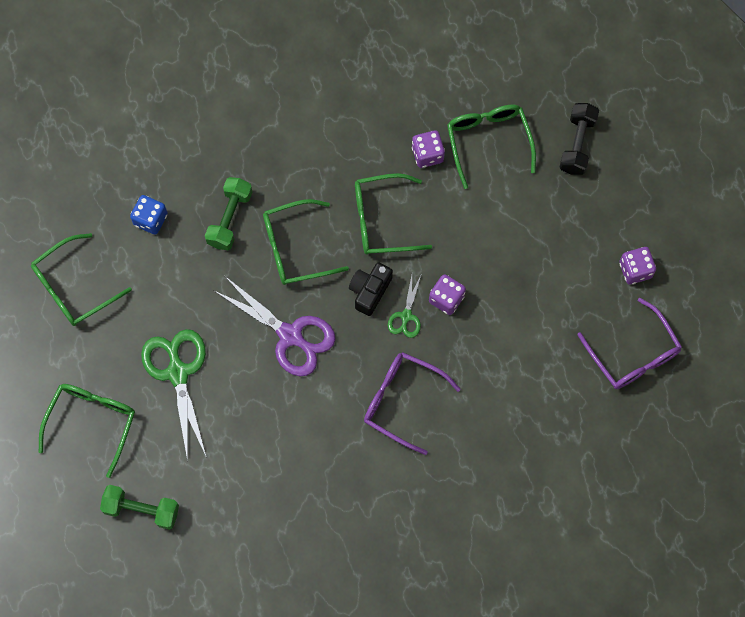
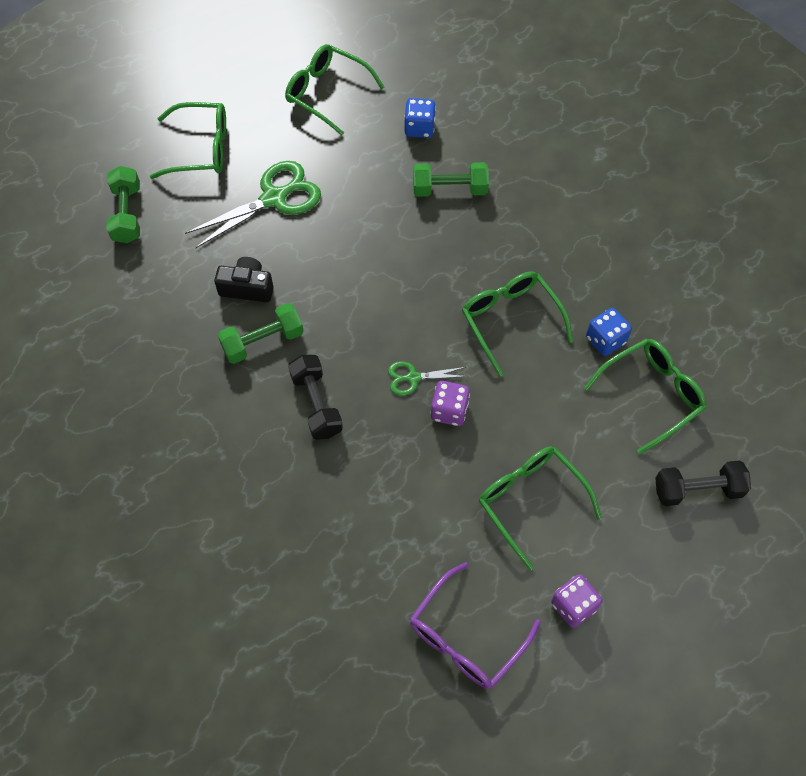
camera: 70 degrees right, 10 degrees down
(290, 335) = (349, 279): purple scissors -> none
(295, 248) = (444, 254): green glasses -> green glasses (531, 501)
(325, 426) = (263, 341): none -> green dumbbell
(370, 291) = (426, 334): black camera -> black camera (247, 288)
(402, 401) = (316, 404): purple glasses -> black dumbbell
(427, 154) = (605, 340): purple dice -> blue dice

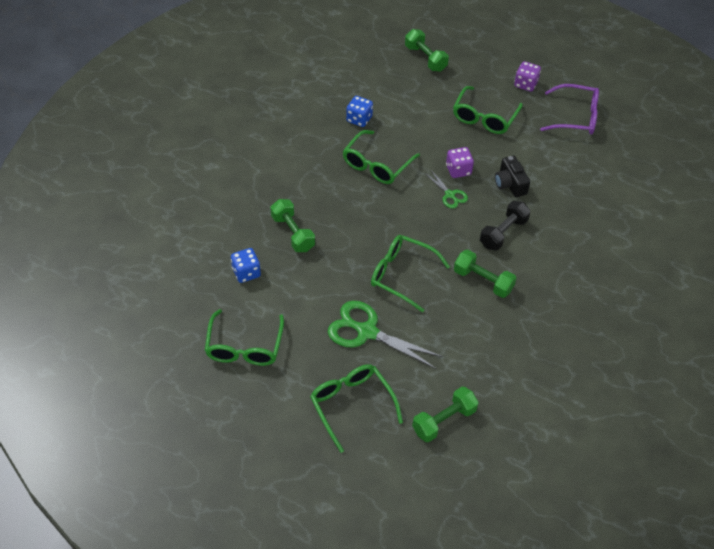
camera: 120 degrees left, 10 degrees down
(247, 288) = (450, 310): black camera -> black camera (510, 184)
(651, 395) = (382, 90): green glasses -> green glasses (402, 275)
(697, 490) = (425, 58): black dumbbell -> green dumbbell

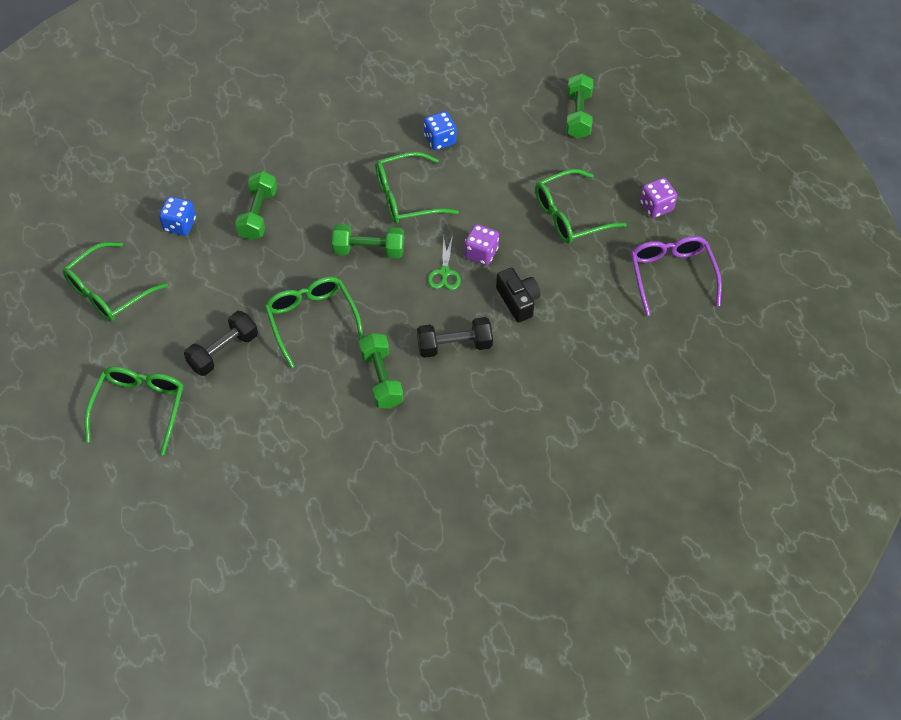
camera: 40 degrees right, 5 degrees up
(367, 332) = (223, 351): green scissors -> black dumbbell
(444, 421) = (201, 481): green dumbbell -> green dumbbell (369, 250)
(510, 184) = (518, 301): black camera -> black camera turned 135 degrees clockwise
(575, 117) = (671, 275): purple glasses -> purple glasses turned 150 degrees counterclockwise

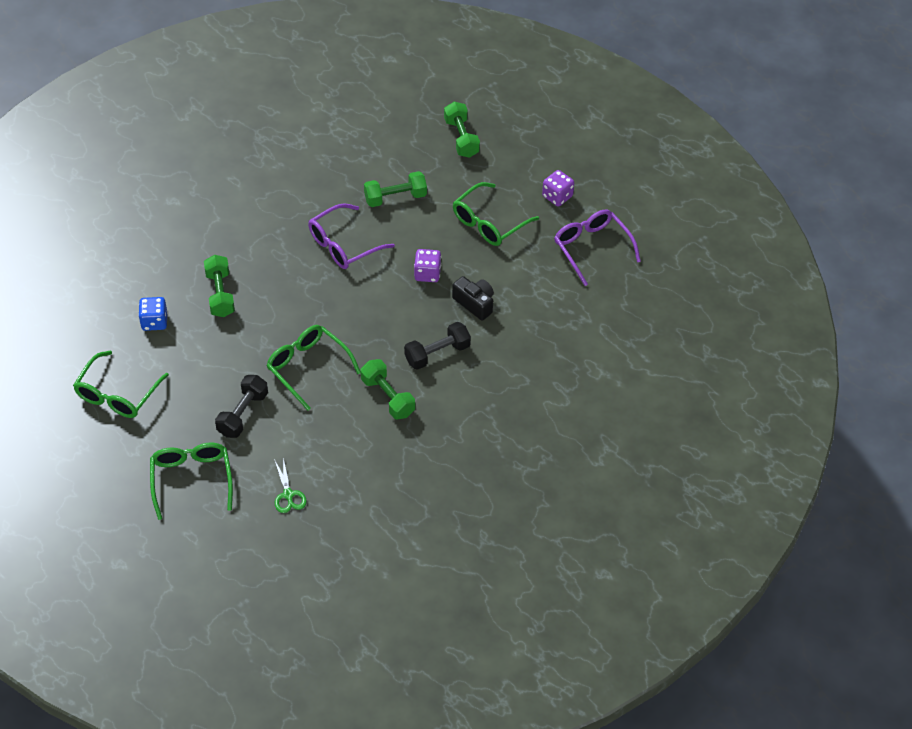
camera: 20 degrees left, 5 degrees down
(369, 250) = (331, 297): green dumbbell -> green dumbbell (395, 198)
(406, 197) = (344, 245): green glasses -> purple glasses
(440, 140) = (351, 190): blue dice -> none
(444, 273) = (403, 298): green scissors -> green scissors (288, 495)

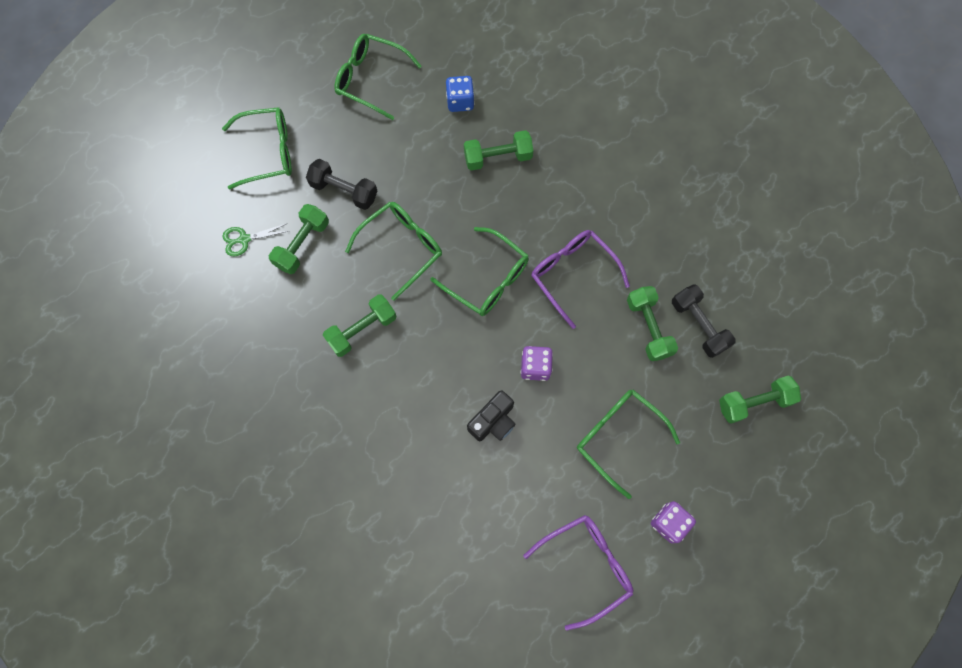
camera: 90 degrees right, 20 degrees up
(298, 446) = (302, 245): none -> green dumbbell
(344, 304) = (487, 279): none -> green glasses
(437, 354) = (420, 380): black dumbbell -> black dumbbell (698, 325)

